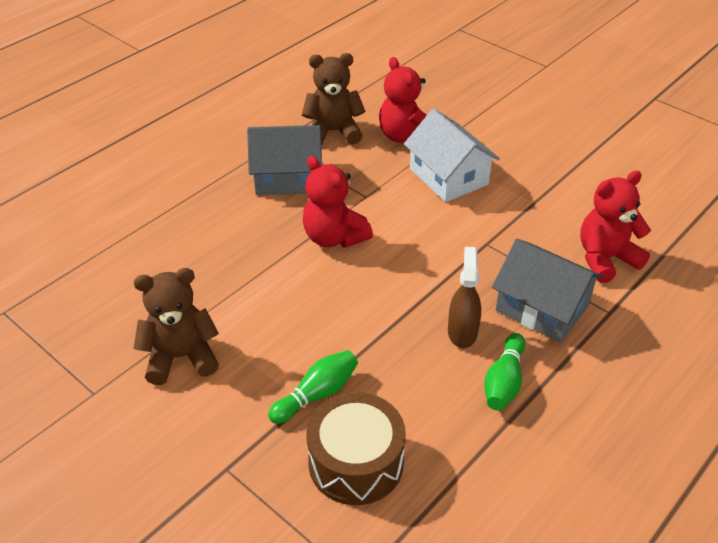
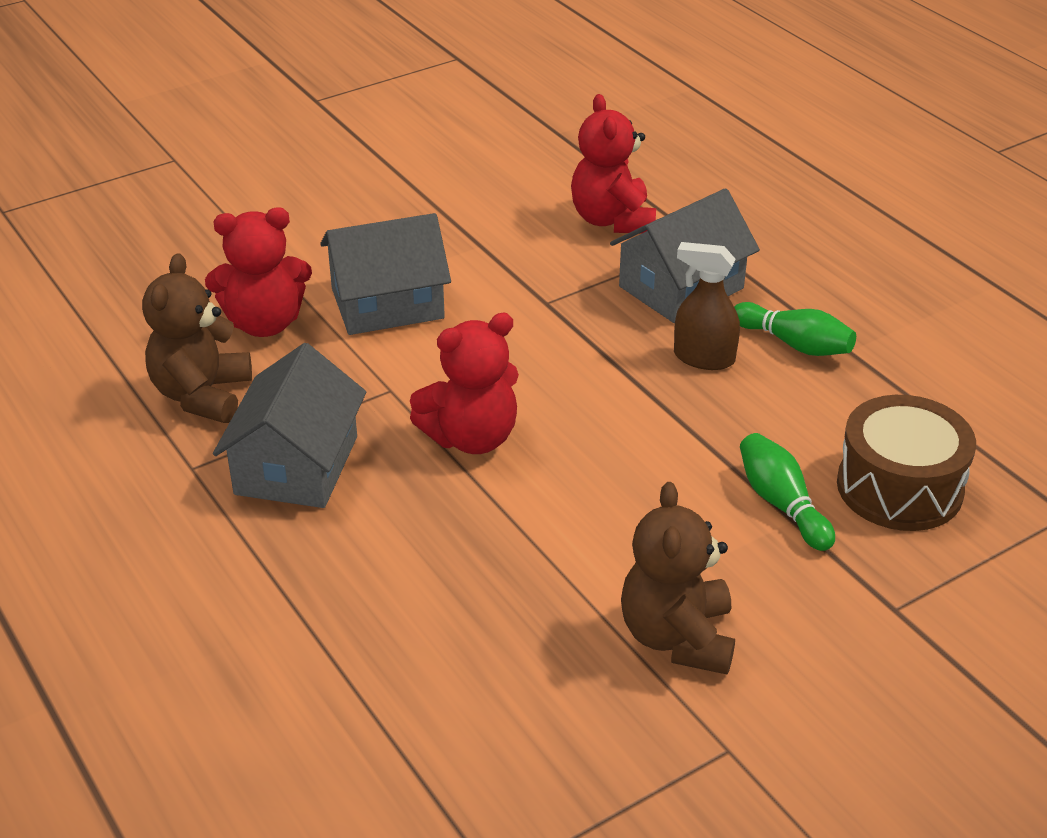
camera: 75 degrees left, 5 degrees down
(448, 177) = (387, 303): white house -> grey house

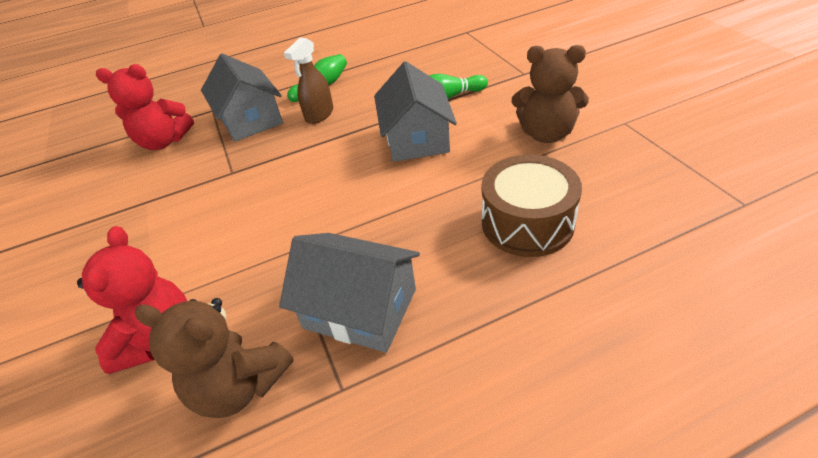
camera: 75 degrees left, 5 degrees up
(387, 303) = (182, 253): grey house -> grey house (416, 138)
(471, 438) = (358, 209): red teddy bear -> none
(899, 487) = (441, 66): brown drum -> brown drum (527, 223)

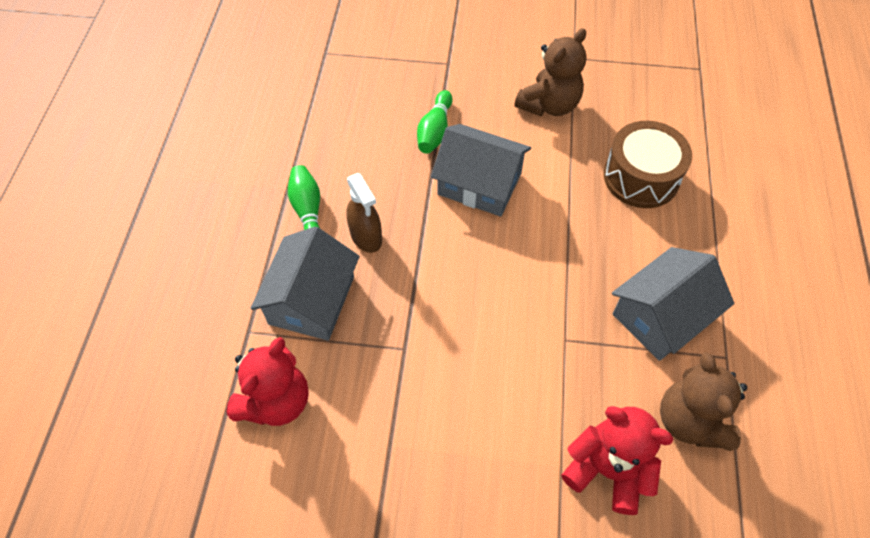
camera: 65 degrees left, 15 degrees up
(240, 385) = (690, 421): brown teddy bear -> brown teddy bear turned 120 degrees clockwise
(250, 119) = (312, 300): grey house -> grey house turned 75 degrees counterclockwise

